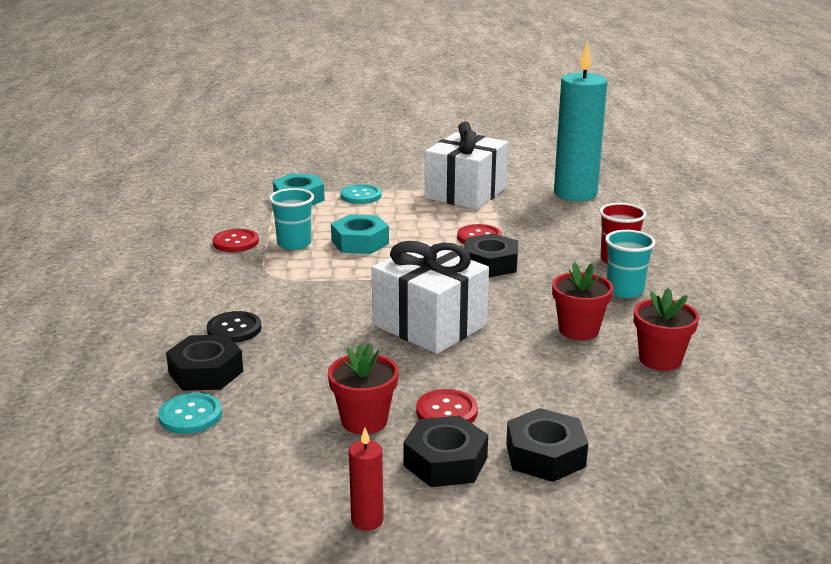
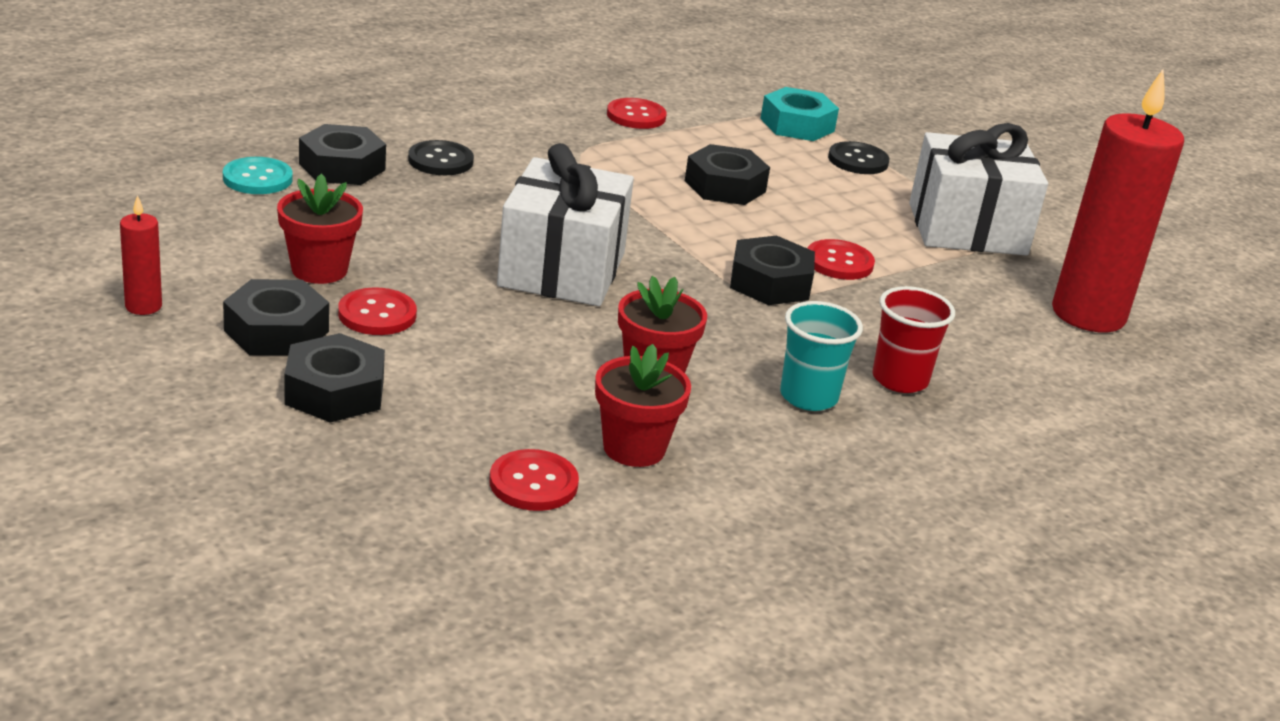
camera: 55 degrees right, 5 degrees up
(294, 244) = (672, 148): turquoise cup -> none
(360, 242) = (725, 186): turquoise nut -> black nut
(361, 196) = (858, 160): turquoise button -> black button
(575, 194) = (1088, 314): turquoise candle -> red candle
(688, 405) = (533, 483): none -> red button

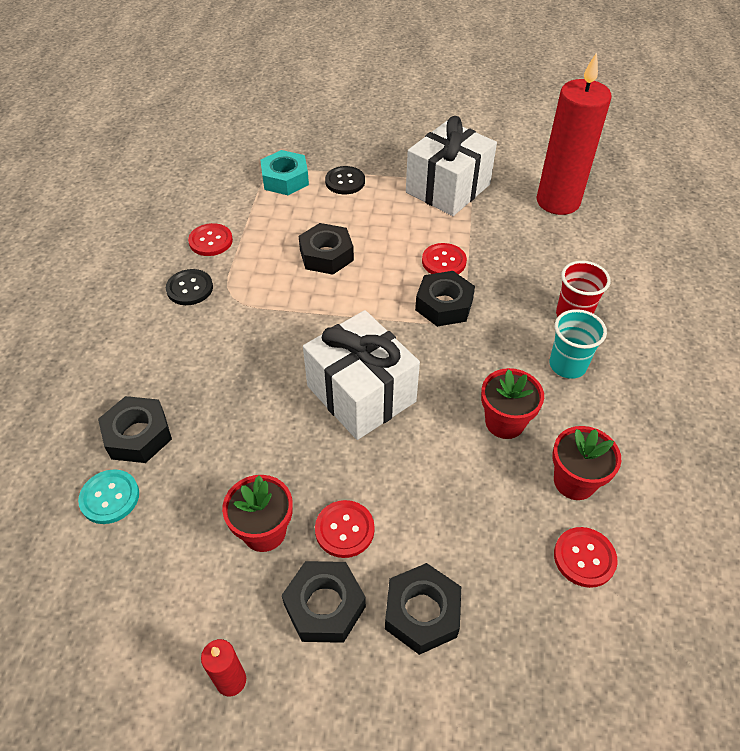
camera: 45 degrees left, 20 degrees up
(440, 160) = (178, 374): black button -> black button (190, 288)

